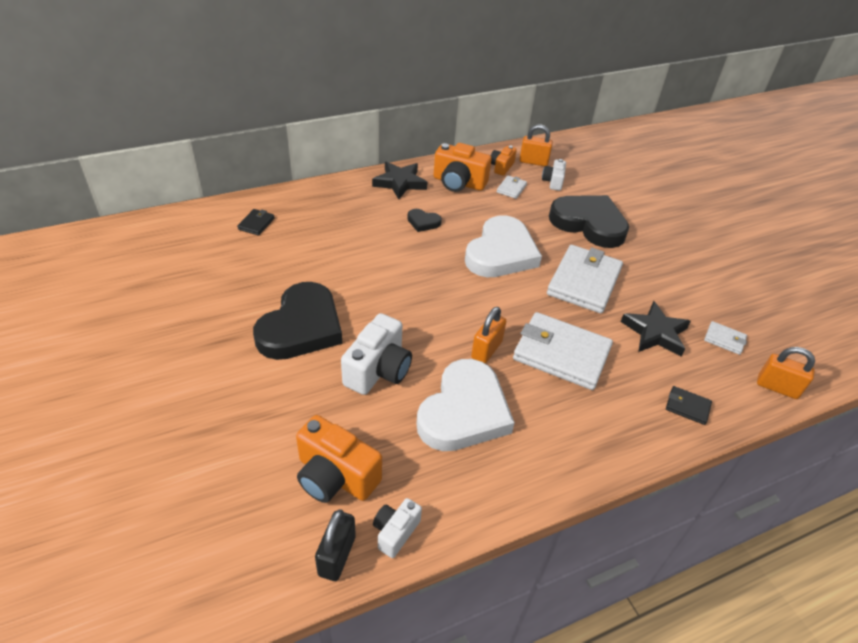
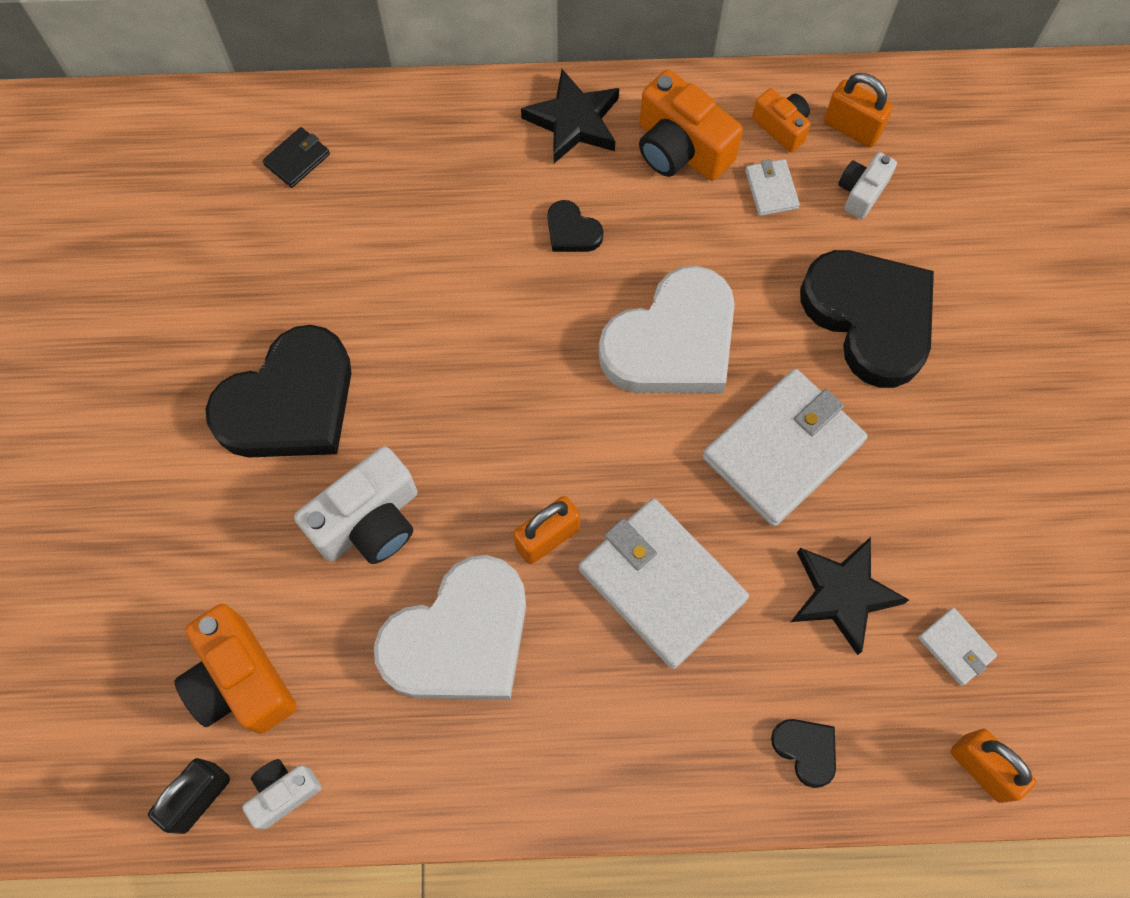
camera: 25 degrees right, 25 degrees up
(501, 167) = (781, 127): orange camera -> orange camera turned 90 degrees clockwise
(511, 188) = (771, 189): white wallet -> white wallet turned 60 degrees counterclockwise
(687, 407) = (806, 750): black wallet -> black heart

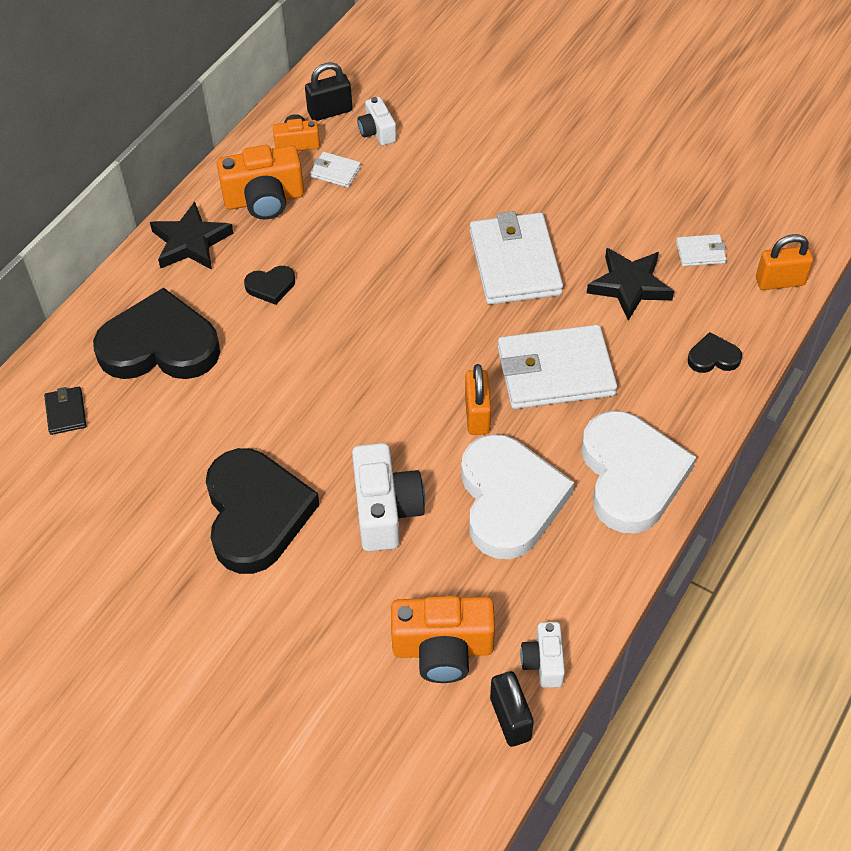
camera: 55 degrees left, 15 degrees down
(672, 341) = (396, 277): white heart -> white heart (631, 475)
(851, 128) = (330, 111): orange padlock -> black padlock
(870, 318) = (464, 174): black heart -> black heart (160, 345)

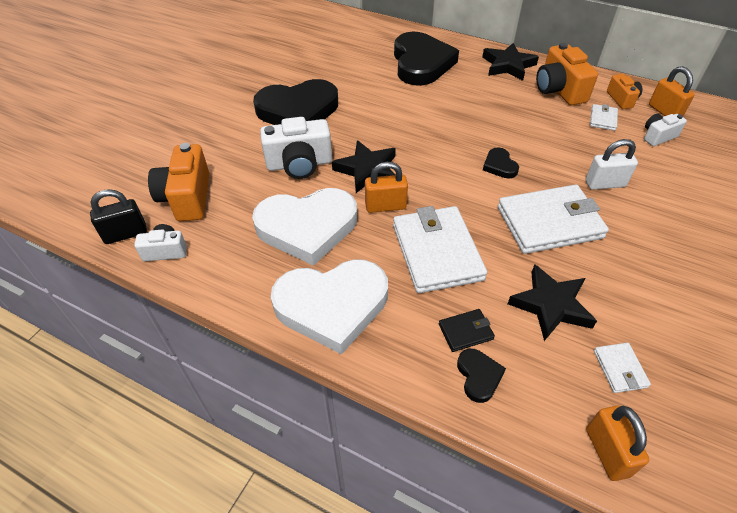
camera: 85 degrees right, 5 degrees down
(66, 412) = (367, 39): black wallet -> black wallet (465, 331)
(271, 286) = (481, 100): black heart -> black heart (499, 166)
(330, 111) = (664, 112): black padlock -> orange padlock
(406, 430) = (367, 170): none -> black star
(456, 200) = (605, 184): none -> white padlock

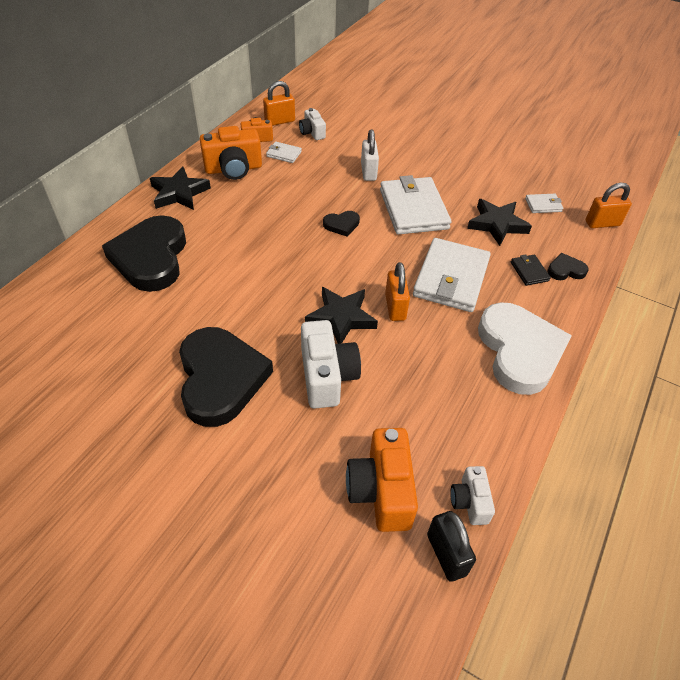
camera: 90 degrees left, 0 degrees up
(187, 197) = (381, 491): orange camera -> orange camera turned 90 degrees clockwise
(307, 227) = (426, 369): white heart -> none
(421, 63) = (151, 257): black heart -> black heart turned 90 degrees counterclockwise
(436, 252) = (451, 278): white wallet -> white wallet turned 60 degrees counterclockwise

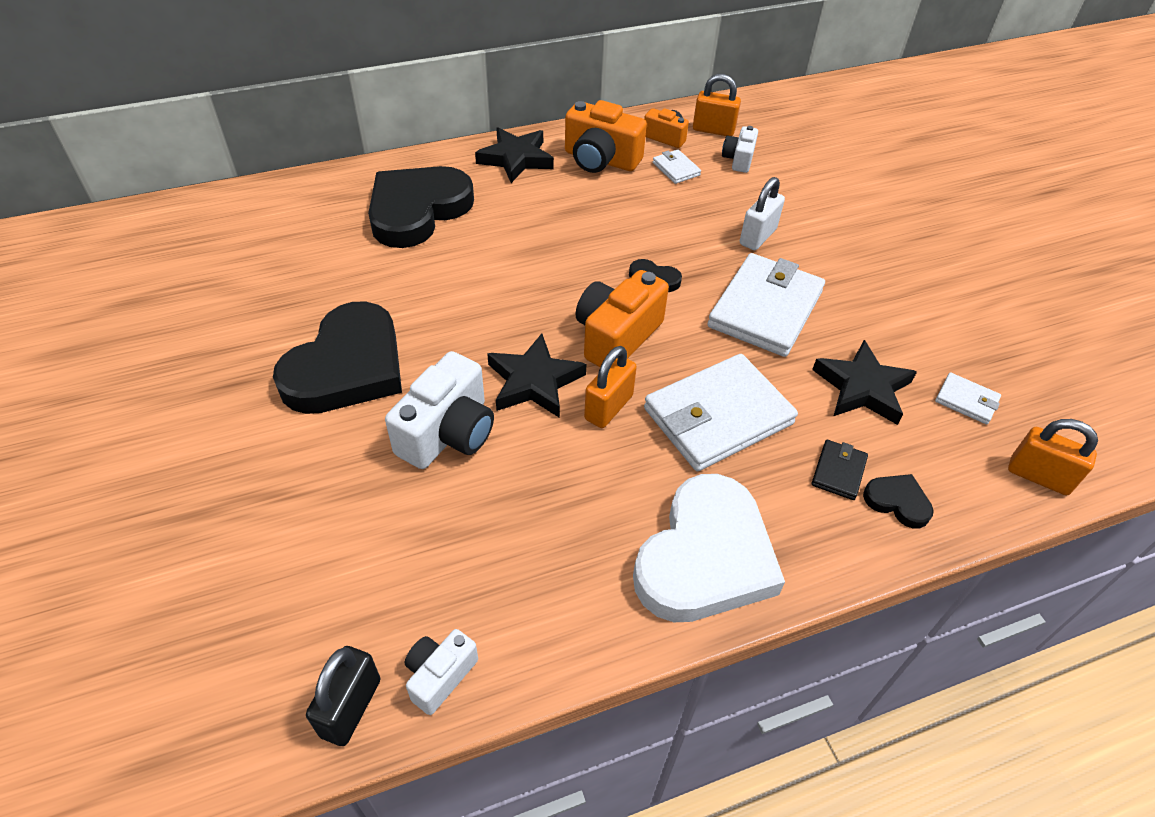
camera: 40 degrees right, 0 degrees up
(381, 491) = (365, 589): orange camera -> orange camera (617, 336)

